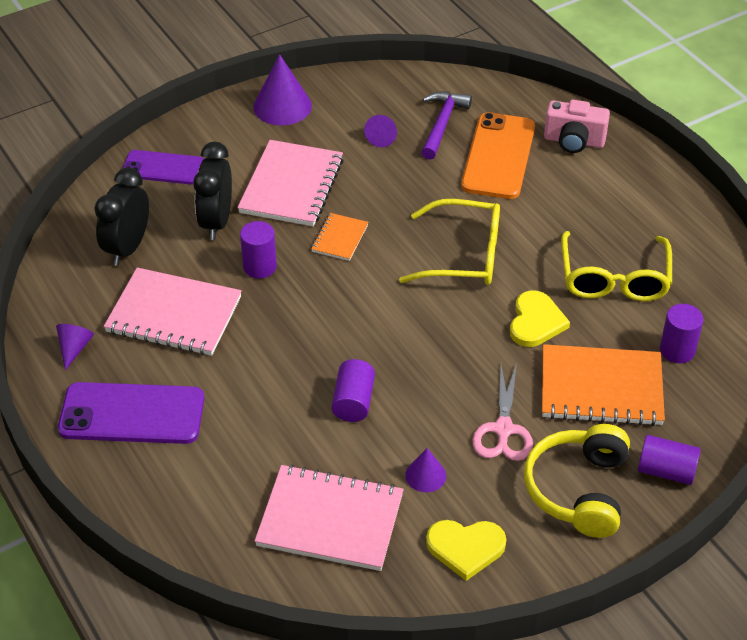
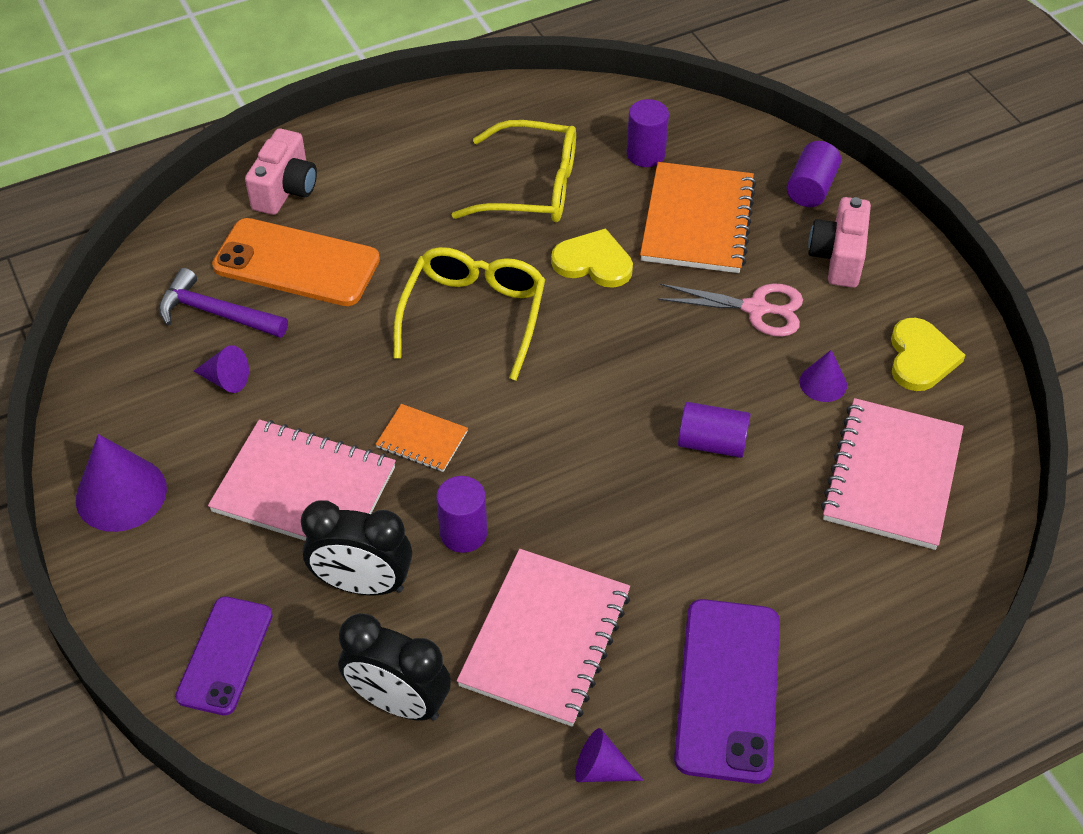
camera: 85 degrees left, 5 degrees up
(578, 490) = (838, 257): yellow headphones -> pink camera

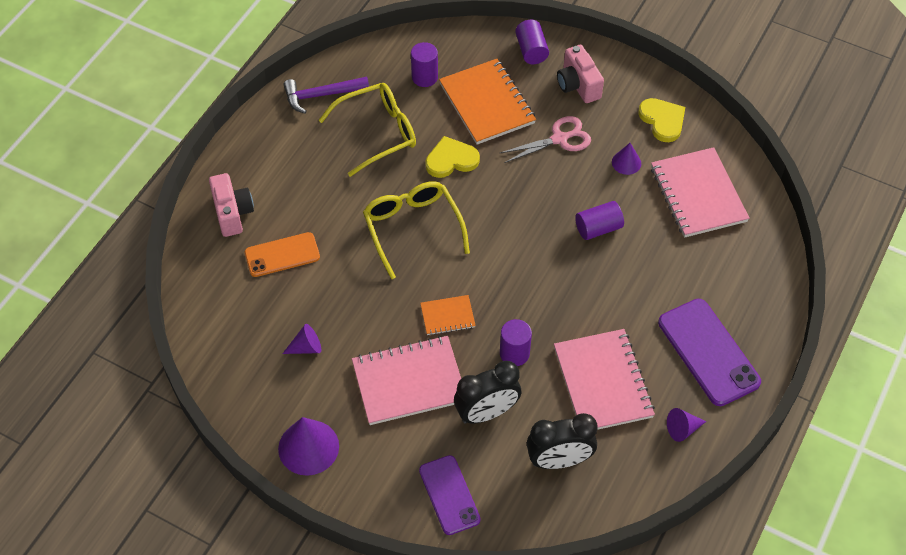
camera: 35 degrees left, 5 degrees up
(216, 313) = (262, 312): purple hammer -> purple hammer (321, 95)
(296, 263) = (282, 255): orange phone -> orange phone, size x0.65

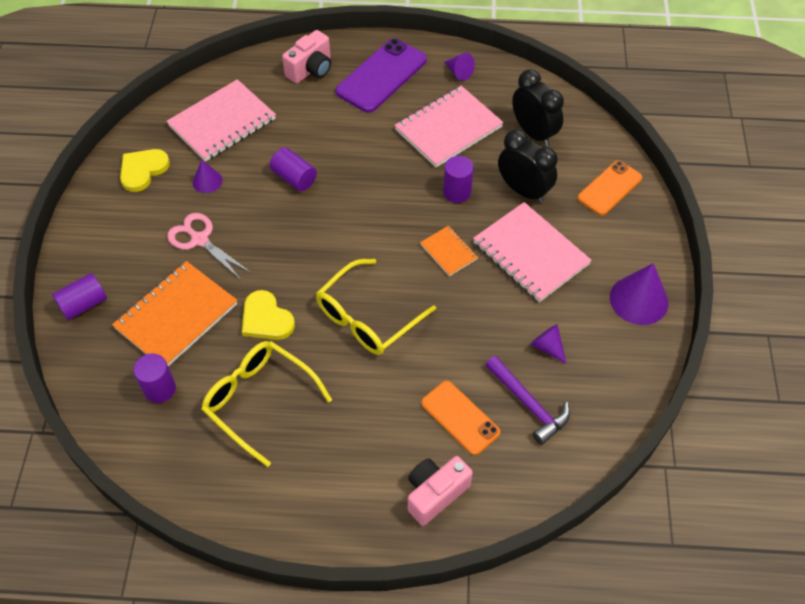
camera: 115 degrees left, 0 degrees up
(321, 95) = (228, 484): purple hammer -> purple hammer (529, 404)
(449, 495) = (609, 188): purple phone -> orange phone
(578, 85) = (120, 248): pink camera -> pink camera (311, 69)

